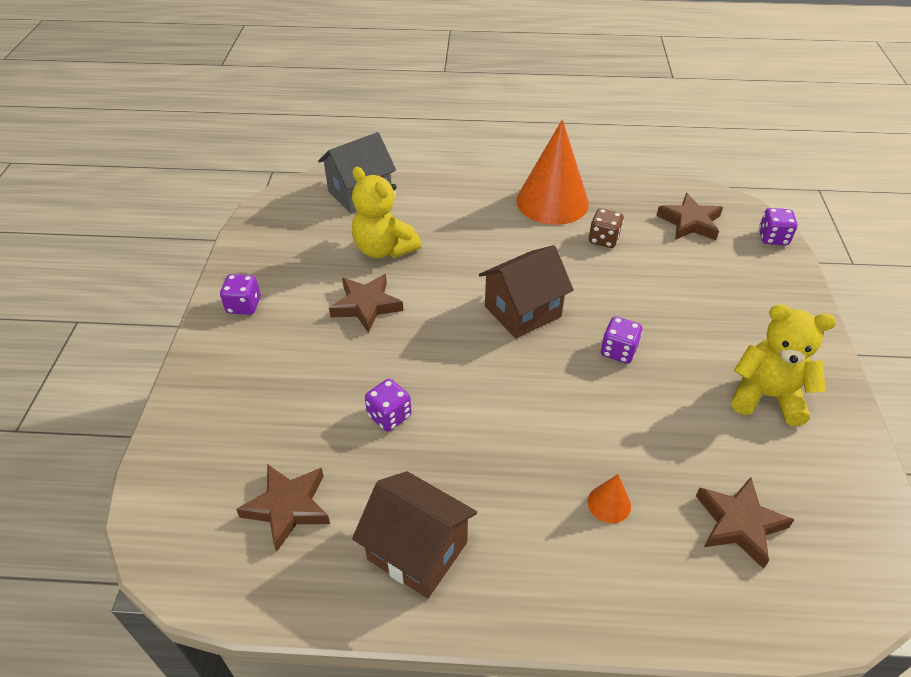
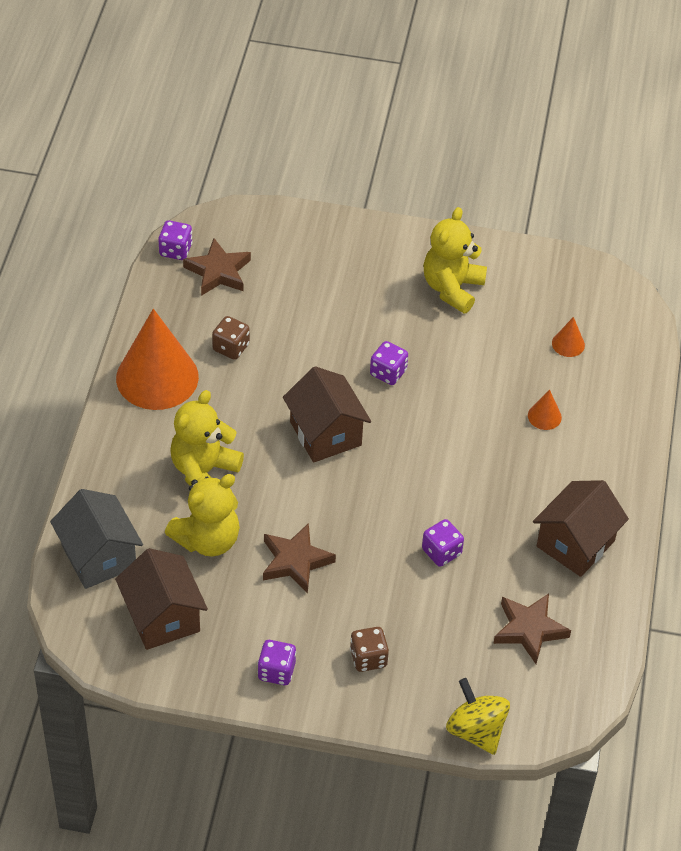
camera: 85 degrees left, 5 degrees up
(158, 464) = (476, 730): none -> yellow spinning top
(255, 368) = (368, 658): none -> brown dice
(302, 233) = (162, 617): none -> brown house
(457, 239) = (204, 471): none -> yellow teddy bear
(739, 524) = (568, 344): brown star -> orange cone
(773, 238) = (256, 216): purple dice -> purple dice (175, 250)

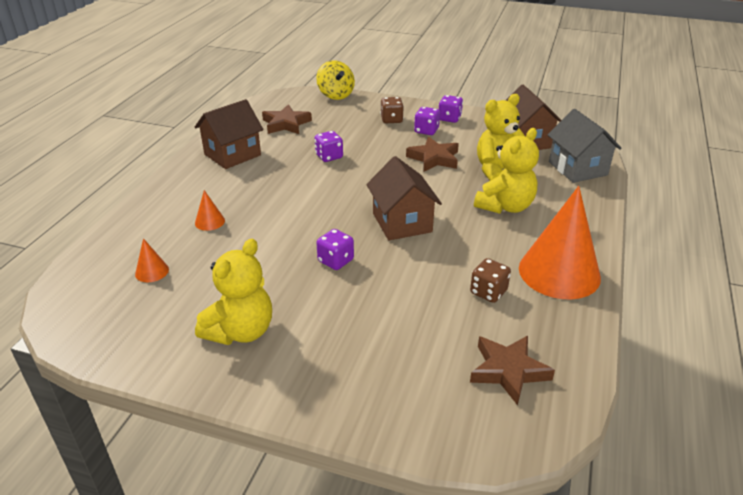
camera: 170 degrees left, 15 degrees down
(175, 250) = (565, 403): purple dice -> purple dice (426, 131)

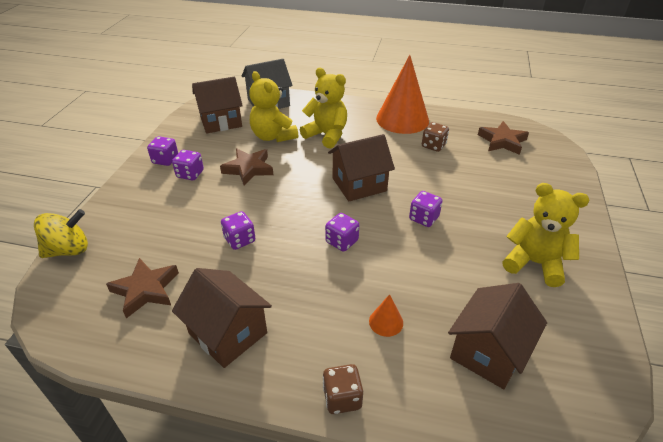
camera: 95 degrees left, 5 degrees up
(152, 271) = (488, 352): orange cone -> brown house
(313, 206) = (342, 241): none -> purple dice
(391, 120) = (158, 198): brown dice -> brown dice (342, 398)

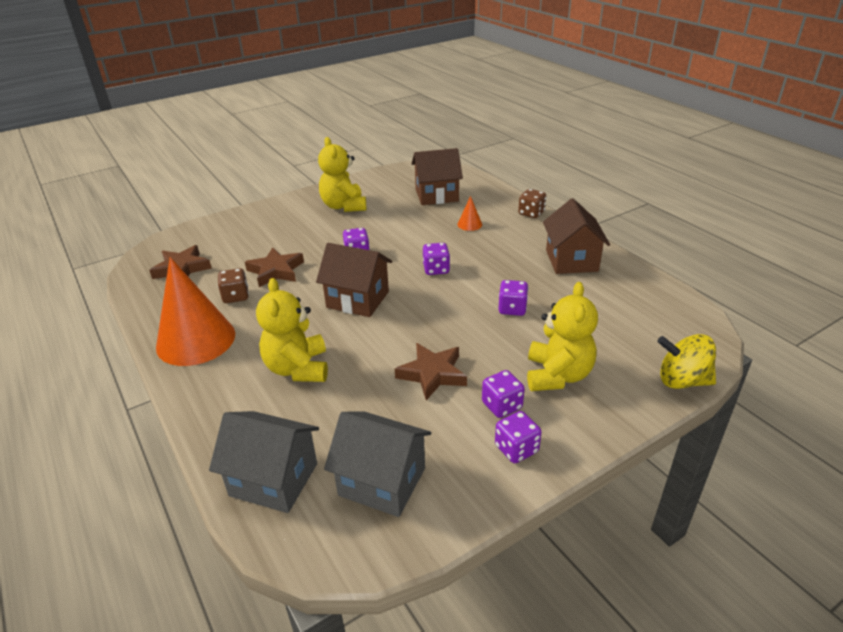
camera: 135 degrees left, 5 degrees down
(146, 290) = (617, 310): brown star -> brown star (276, 271)
(221, 122) = (382, 482): brown house -> grey house
(273, 136) = (352, 405): yellow teddy bear -> yellow teddy bear (557, 375)

